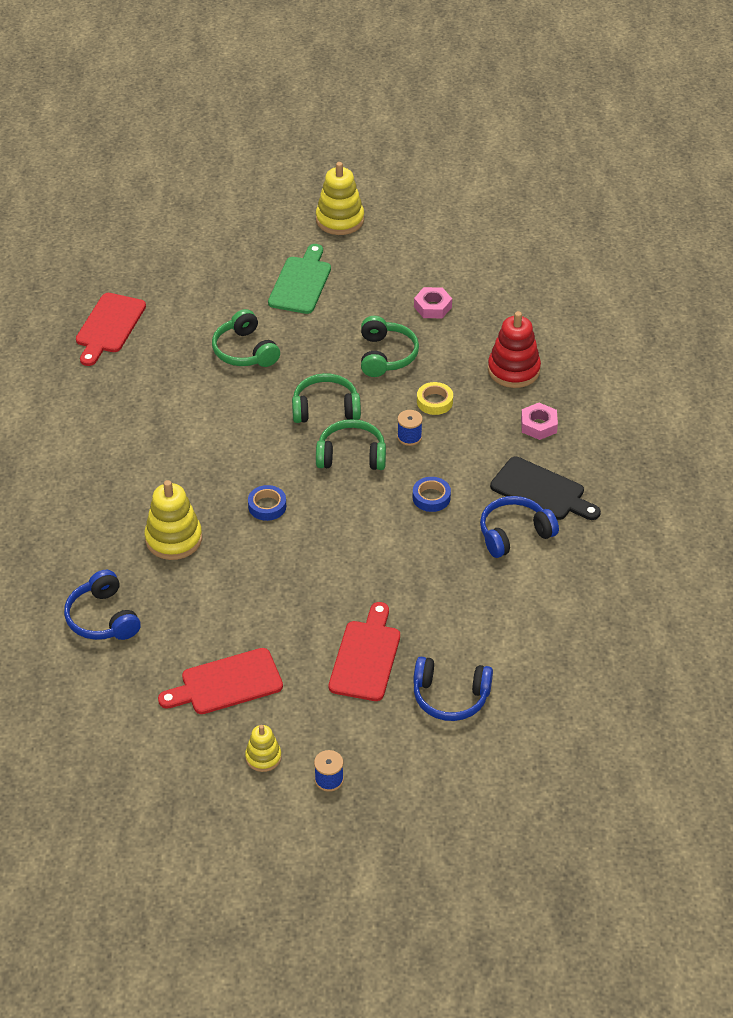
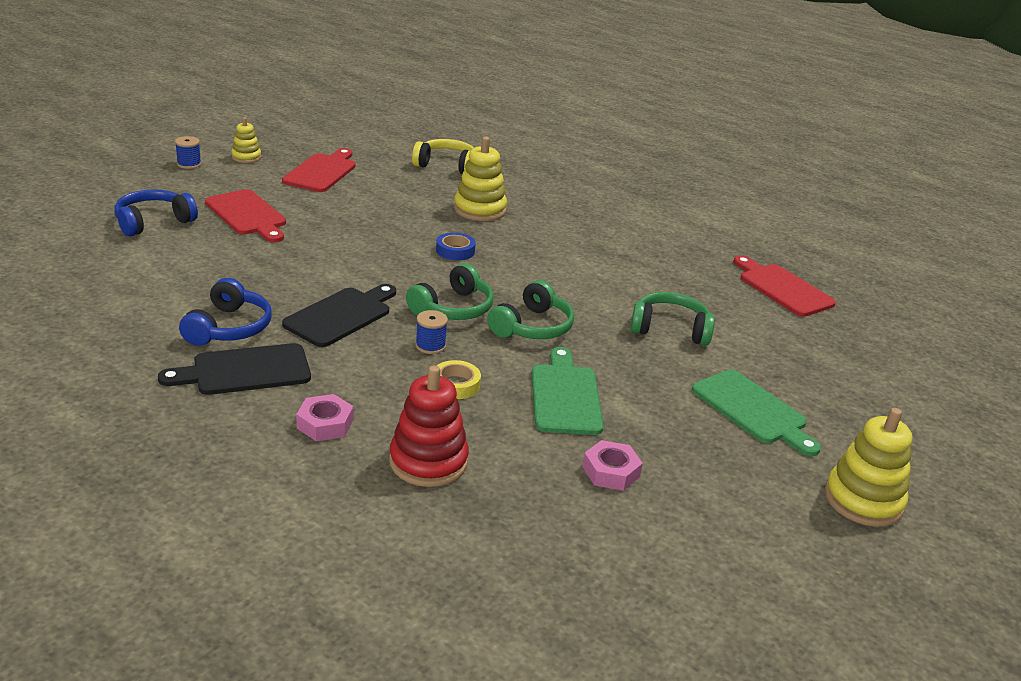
camera: 125 degrees right, 15 degrees down
(103, 618) = (446, 165): blue headphones -> yellow headphones
(386, 355) = (565, 396): green headphones -> green cutting board
(431, 497) = (341, 315): blue tape -> black cutting board

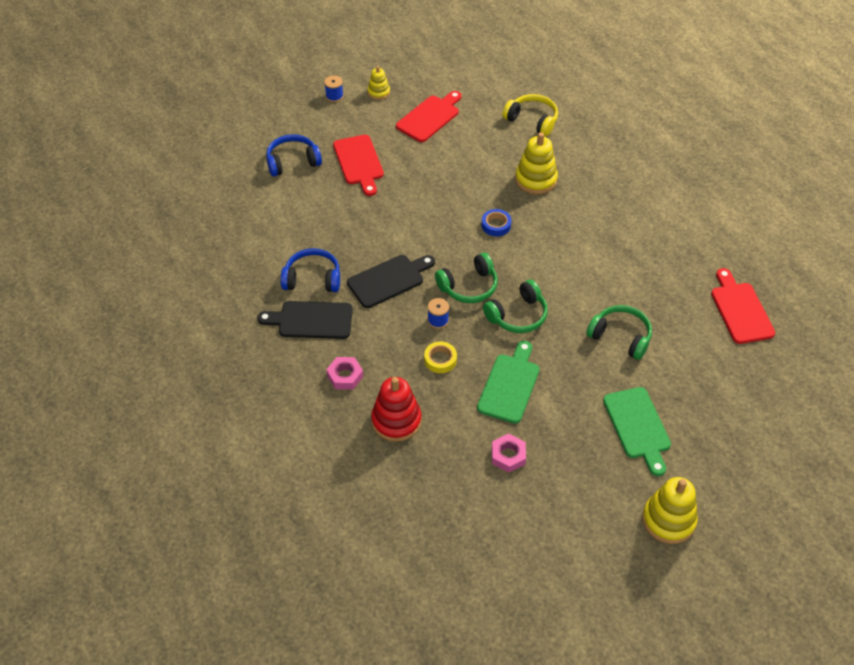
camera: 25 degrees right, 20 degrees up
(229, 328) = (312, 279): blue headphones -> blue headphones turned 120 degrees counterclockwise

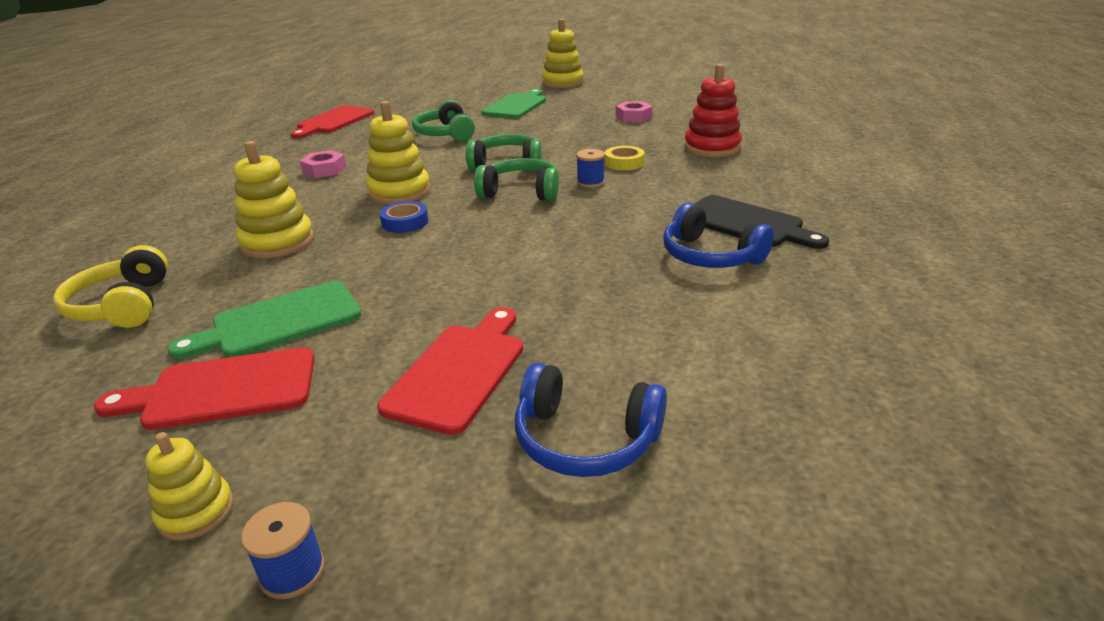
camera: 140 degrees left, 20 degrees down
(345, 376) = (740, 179): pink nut -> pink nut (324, 170)
(389, 280) = (605, 223): black cutting board -> none
(509, 385) = (580, 138): green cutting board -> green cutting board (279, 322)
(540, 249) = (399, 192): none -> yellow stacking toy

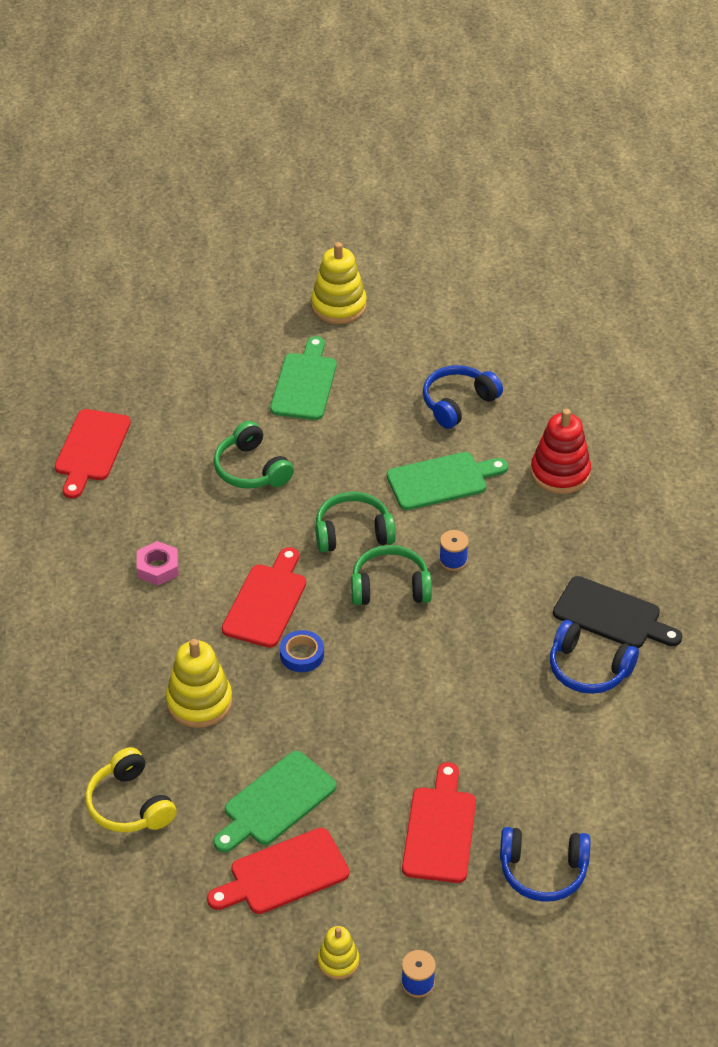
camera: 15 degrees left, 15 degrees up
(399, 192) = (266, 602): yellow stacking toy -> red cutting board
(601, 146) = (441, 480): none -> green cutting board
(624, 163) = (476, 516): yellow tape -> none
(633, 117) = (458, 403): pink nut -> blue headphones

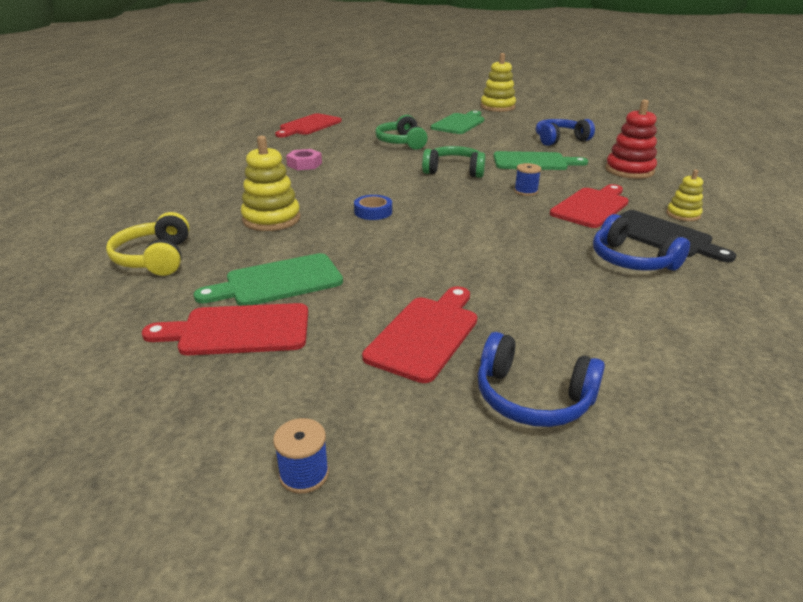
camera: 20 degrees right, 15 degrees down
(266, 602) = (366, 187): red cutting board -> red cutting board (591, 206)
(338, 961) = (225, 420): yellow stacking toy -> yellow stacking toy (683, 215)
(390, 587) = (467, 195): green headphones -> none

